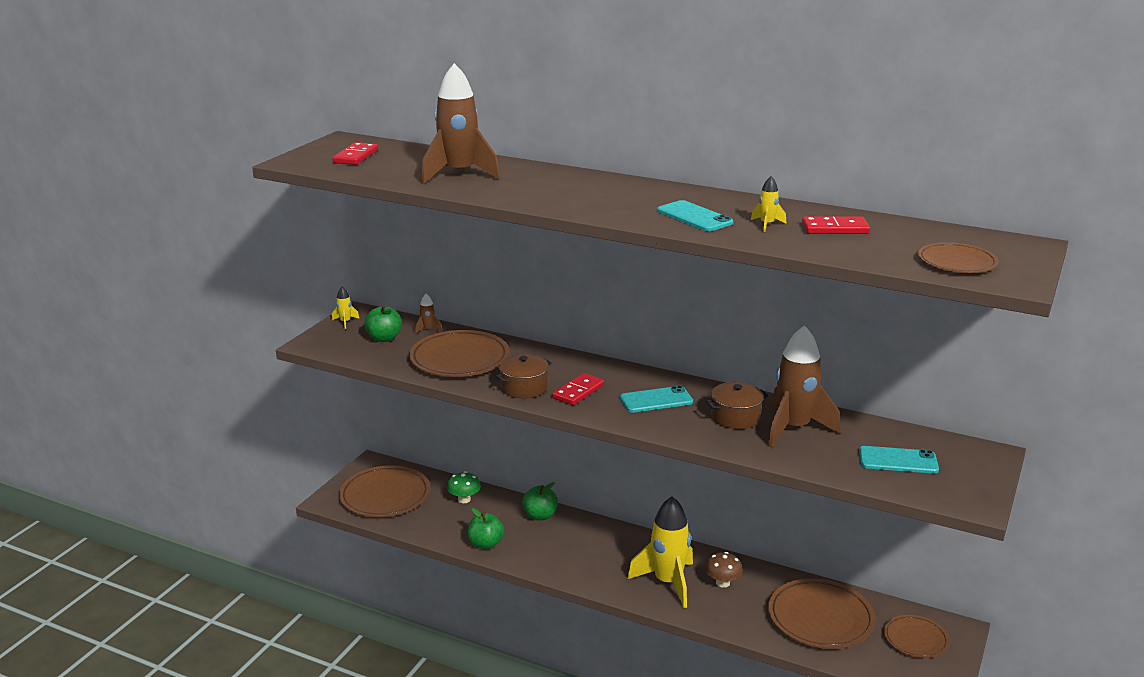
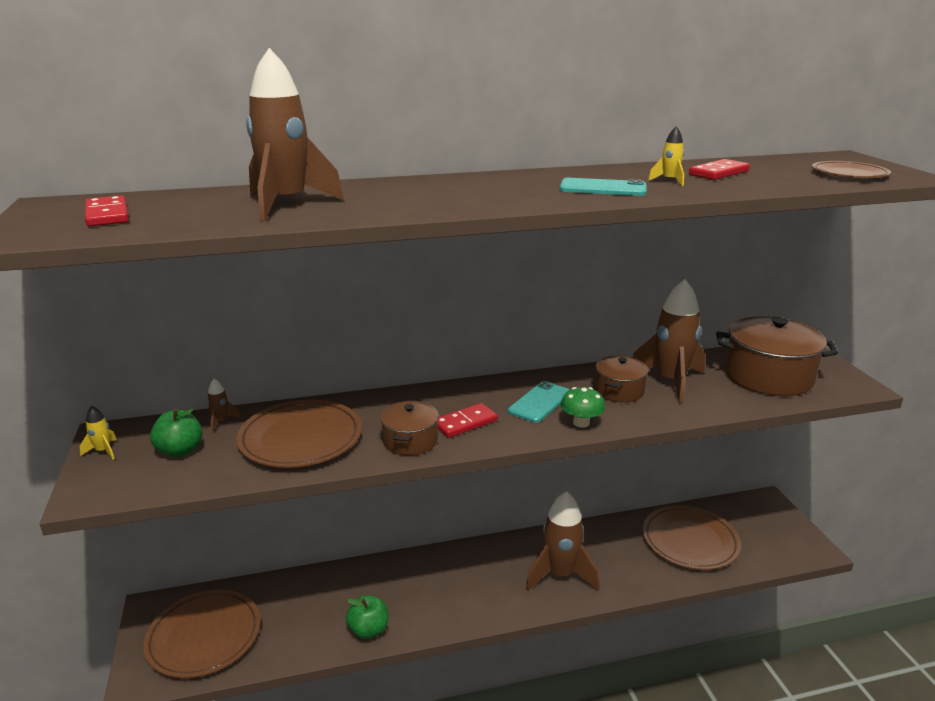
camera: 40 degrees left, 0 degrees up
(464, 499) = (296, 595): green mushroom -> green mushroom (581, 423)
(540, 516) = (387, 572): green apple -> none
(578, 392) = (465, 423): red domino -> red domino turned 60 degrees clockwise
(668, 582) = (560, 575): yellow rocket -> brown rocket
(722, 583) = (597, 551): brown mushroom -> none
(898, 460) = (768, 376): turquoise phone -> brown pot
(915, 639) = (757, 522): brown plate -> none

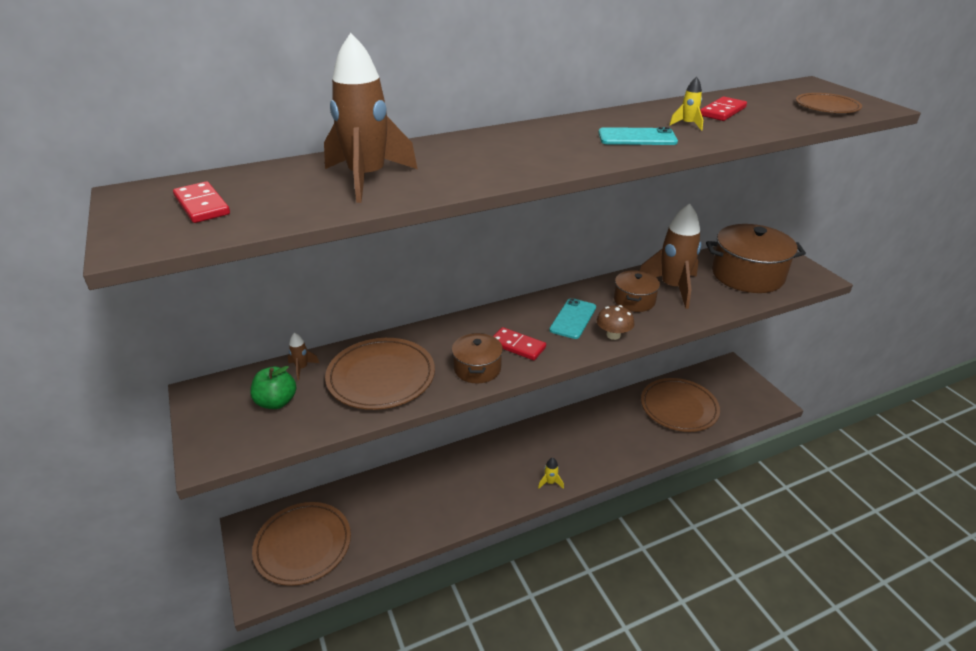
camera: 10 degrees left, 10 degrees up
(103, 451) = (204, 411): yellow rocket -> yellow rocket (550, 482)
(368, 630) = (442, 519): green apple -> none
(465, 423) = (517, 346): red domino -> red domino turned 75 degrees clockwise
(560, 575) = (584, 450): brown rocket -> none
(581, 423) = (613, 335): green mushroom -> brown mushroom

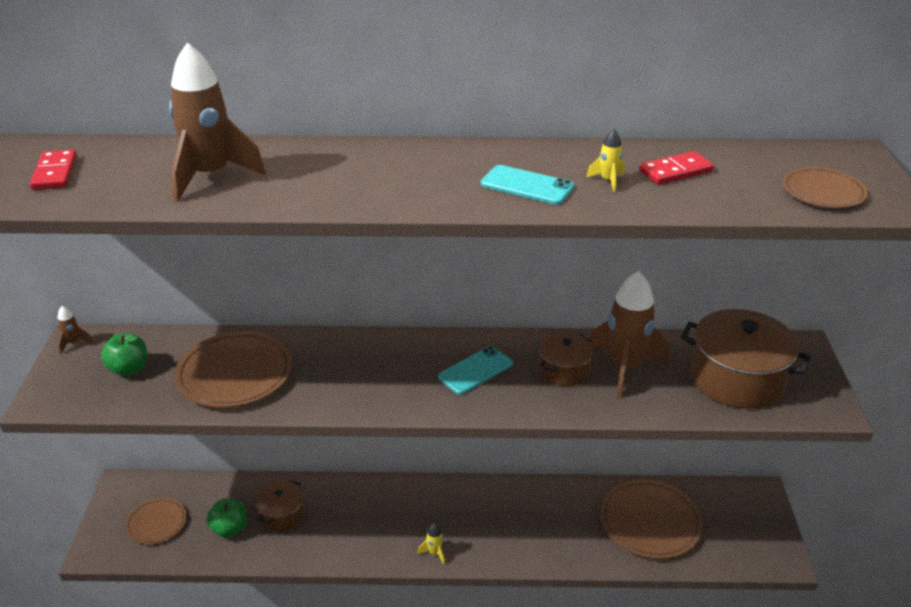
camera: 25 degrees right, 0 degrees up
(302, 368) = (174, 342): brown rocket -> brown rocket (73, 343)
(303, 545) = (156, 523): brown plate -> brown plate, size x0.59
(373, 525) = (229, 529): none -> green apple
(477, 368) = (330, 394): brown pot -> brown pot (282, 515)
(517, 346) = (390, 383): red domino -> none
(613, 335) = (502, 403): brown mushroom -> none

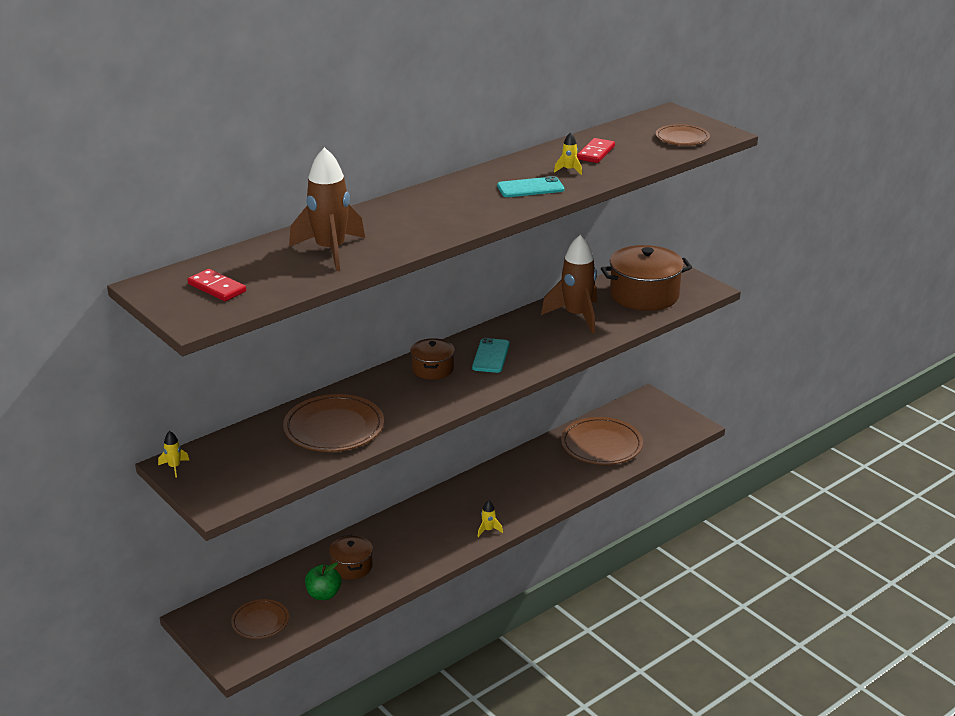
camera: 40 degrees left, 5 degrees down
(73, 343) = (174, 467): brown rocket -> yellow rocket
(129, 369) = (249, 460): green apple -> none
(564, 370) = (543, 332): brown pot -> brown pot (432, 369)

